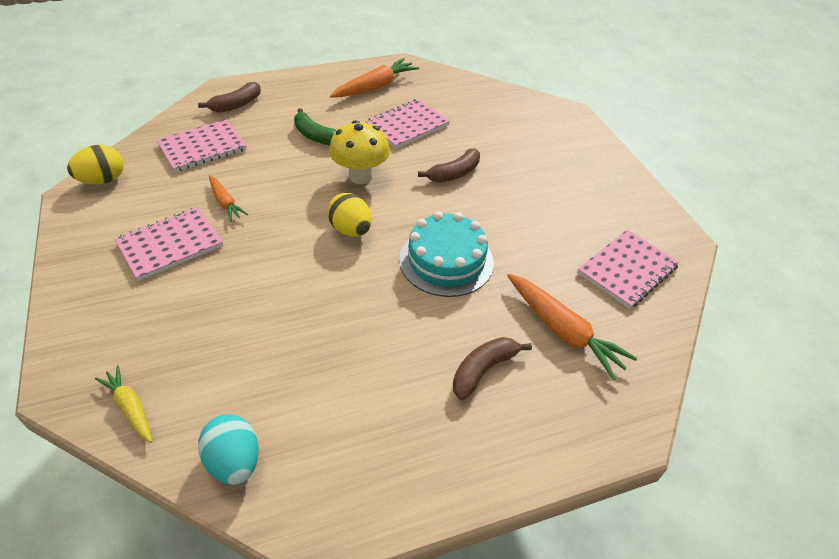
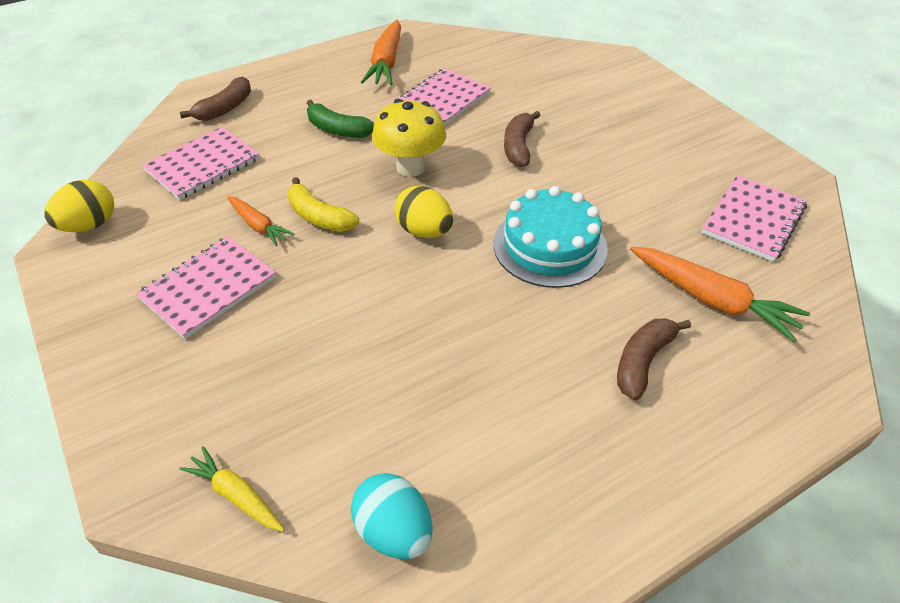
camera: 10 degrees left, 0 degrees up
(274, 204) = (319, 217): none -> yellow banana
(375, 87) = (386, 62): orange carrot -> orange carrot turned 150 degrees clockwise
(454, 174) = (518, 146): brown banana -> brown banana turned 150 degrees clockwise

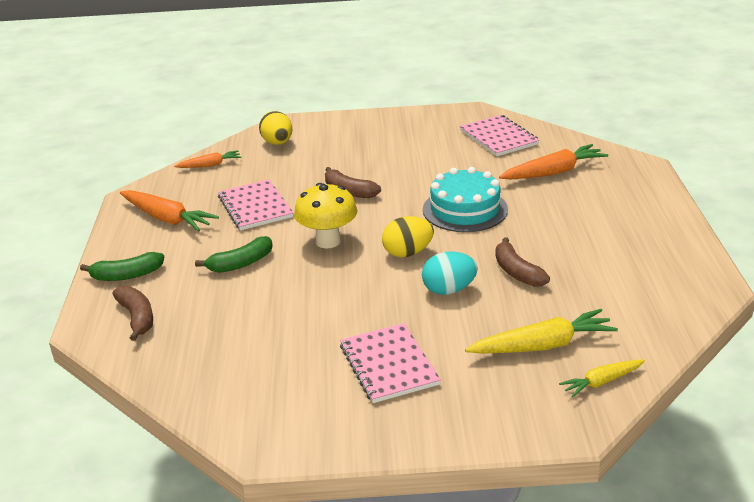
camera: 60 degrees left, 15 degrees down
(90, 225) = (243, 424): yellow egg -> yellow egg (277, 143)
(203, 165) = (216, 344): pink notebook -> none
(258, 226) = (333, 327): orange carrot -> orange carrot (210, 165)
(285, 78) = (126, 275): none -> green banana
(292, 410) = (542, 345): none -> yellow carrot
(319, 217) = (348, 296): yellow banana -> none
(394, 531) = (659, 325): turquoise egg -> turquoise egg (449, 290)
(643, 361) = (585, 208): brown banana -> brown banana (517, 272)

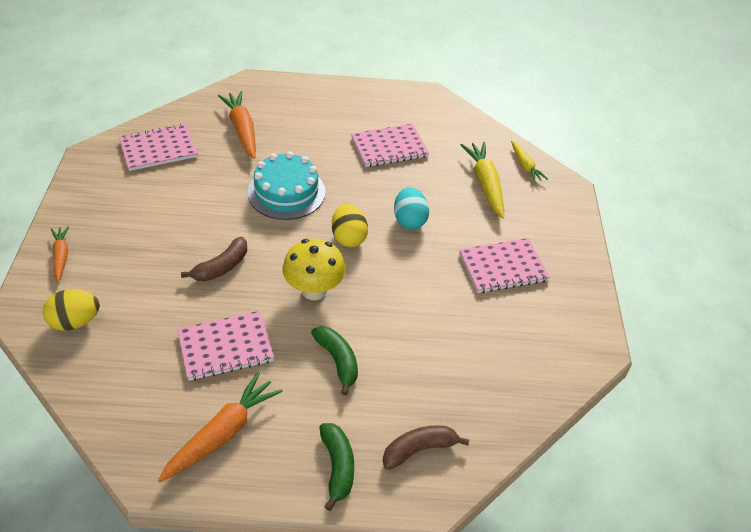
camera: 90 degrees left, 15 degrees up
(210, 165) = (101, 391): orange carrot -> orange carrot (61, 256)
(517, 272) = (391, 179): brown banana -> none
(578, 265) = (389, 147): none -> pink notebook

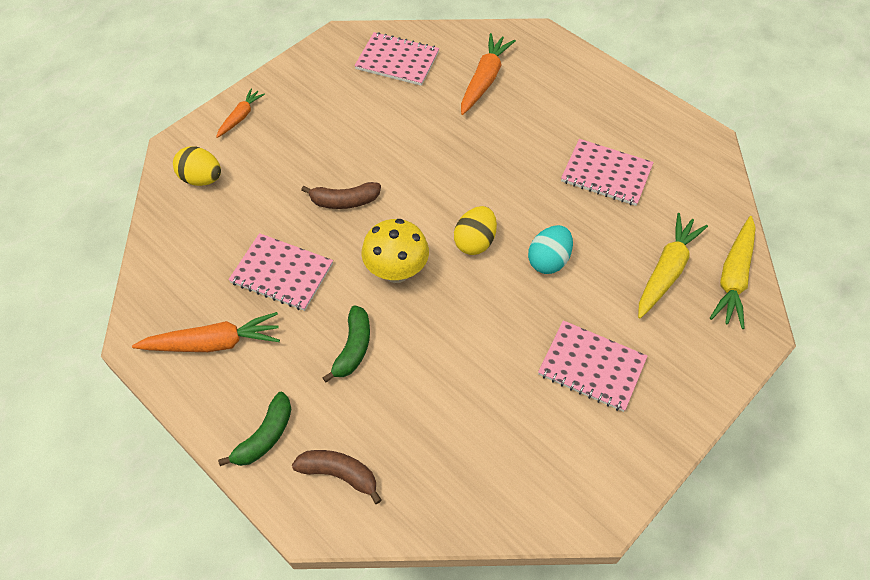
camera: 45 degrees right, 10 degrees up
(286, 192) = (464, 164): turquoise cake -> none
(525, 166) = (733, 278): yellow carrot -> yellow carrot, size x1.70

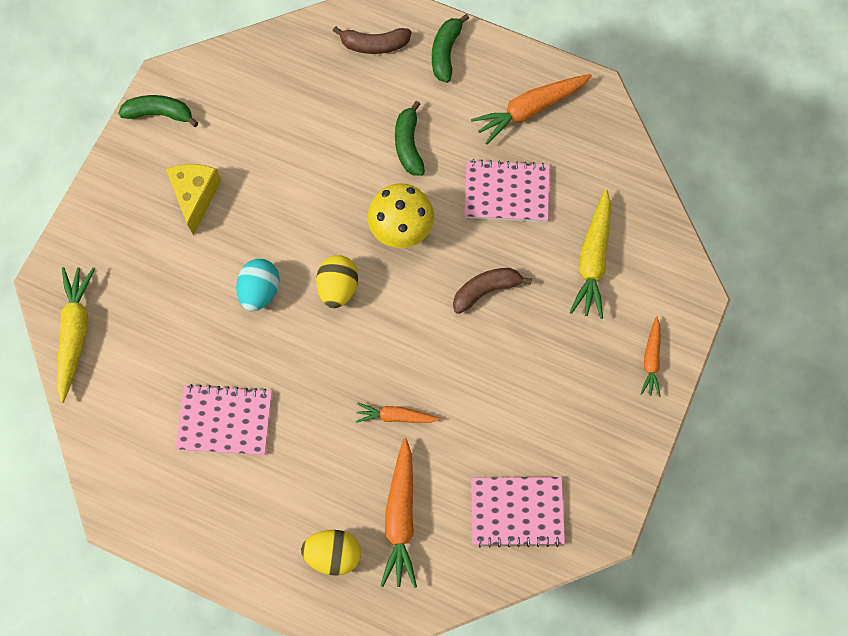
camera: 160 degrees right, 15 degrees up
(201, 179) = (643, 267): yellow egg -> yellow egg (333, 553)
(462, 138) = (396, 416): none -> orange carrot
(592, 367) = (195, 196): pink notebook -> yellow cheese
(613, 474) = (160, 114): none -> green banana
(666, 270) = (143, 319): yellow carrot -> yellow carrot (592, 259)

